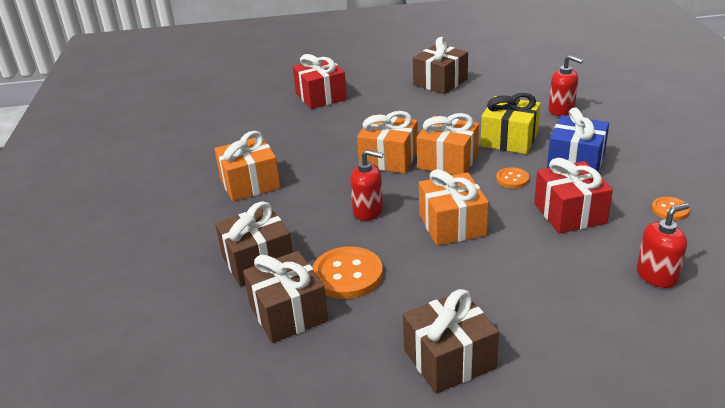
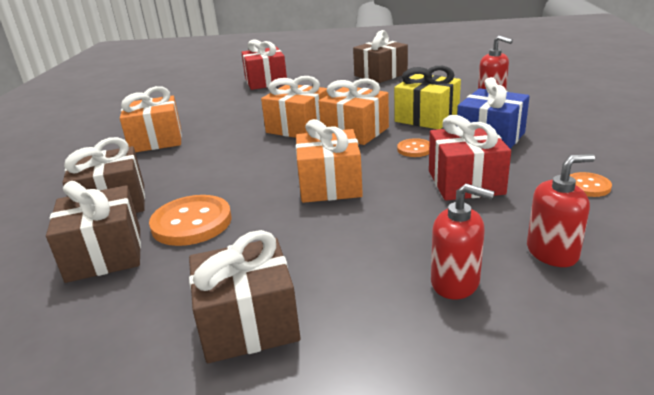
camera: 10 degrees right, 5 degrees down
(368, 211) = (251, 168): red soap dispenser -> red soap dispenser (455, 282)

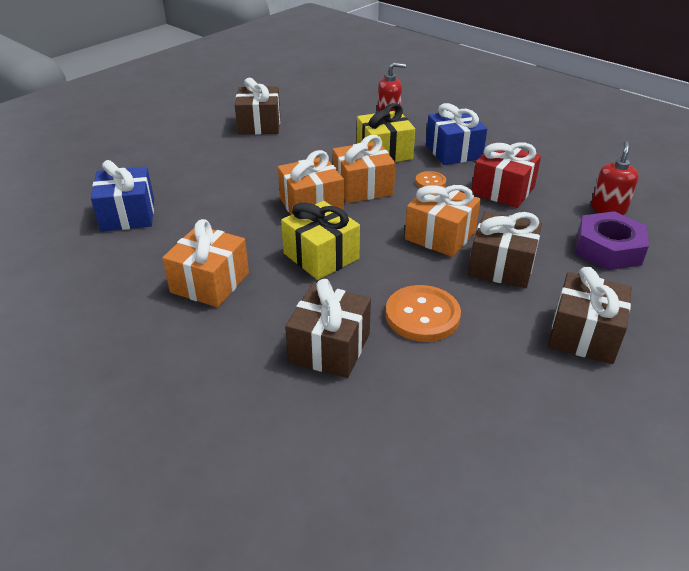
camera: 55 degrees left, 10 degrees up
(105, 254) = (424, 374): brown gift -> brown gift (501, 266)
(206, 94) = (128, 215): none -> blue gift
(231, 156) = (321, 256): none -> yellow gift
(266, 81) = (160, 174): red gift -> none
(455, 282) = (608, 249): red soap dispenser -> purple nut
(587, 186) = (554, 162): orange button -> none

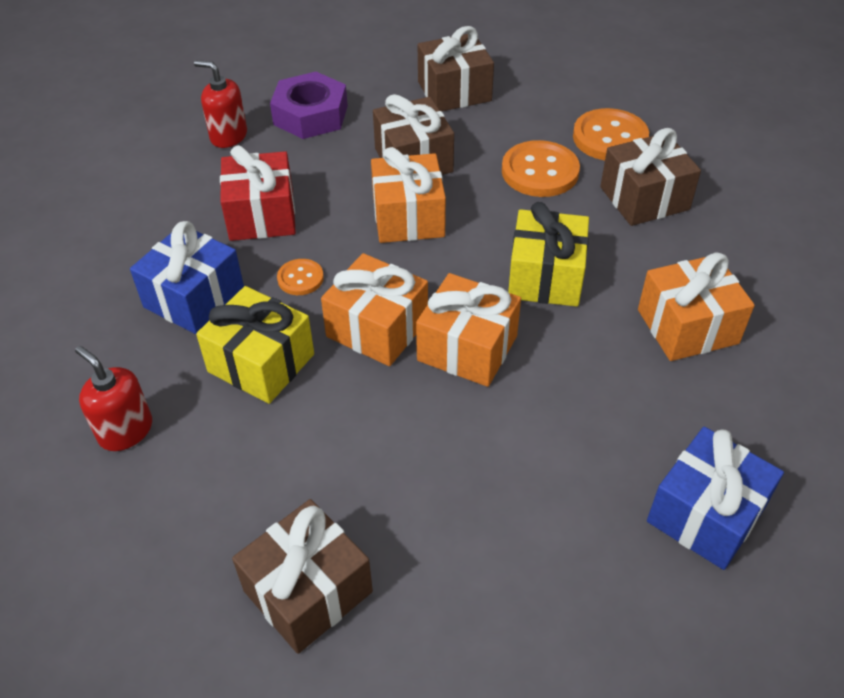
camera: 130 degrees left, 10 degrees up
(422, 383) = (610, 138): none -> orange button
(608, 208) = (228, 136): red soap dispenser -> red soap dispenser turned 45 degrees clockwise

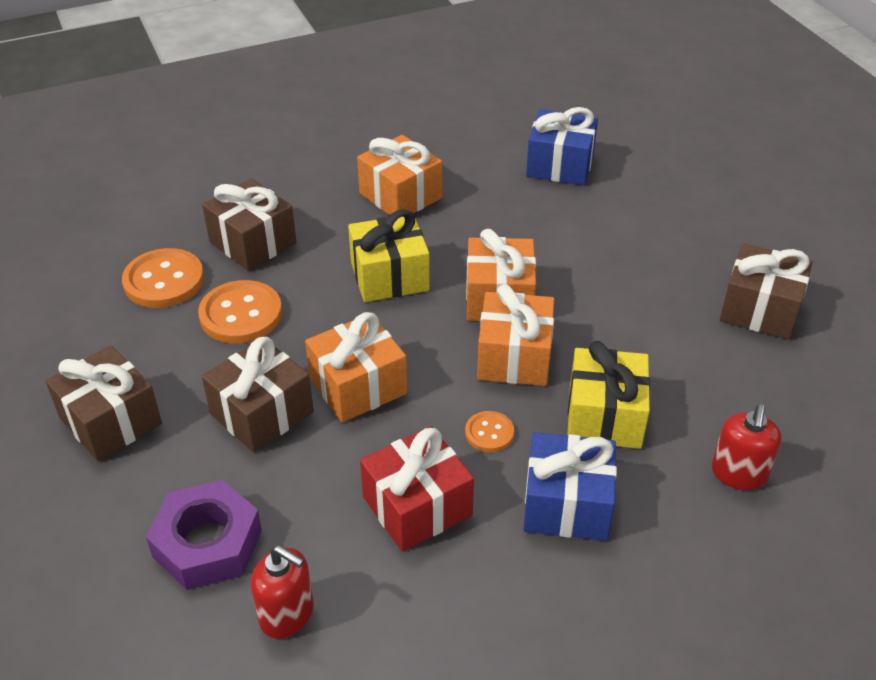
camera: 115 degrees left, 5 degrees down
(228, 136) = (287, 614): red soap dispenser -> red soap dispenser turned 60 degrees counterclockwise

